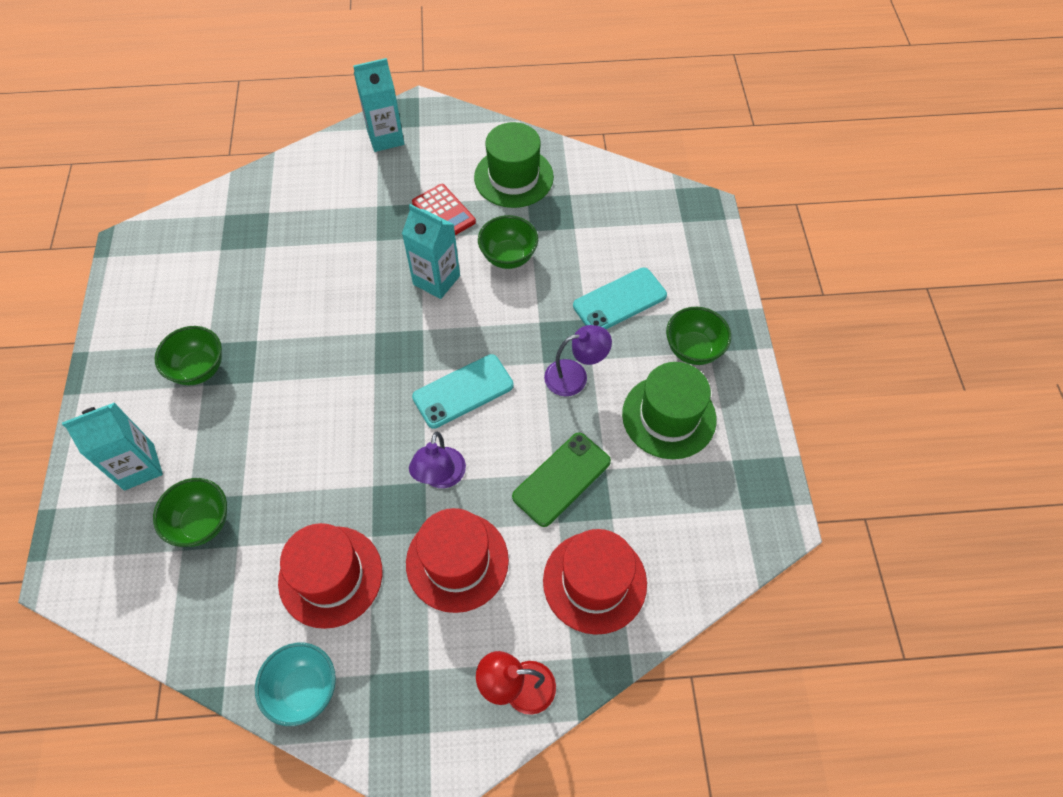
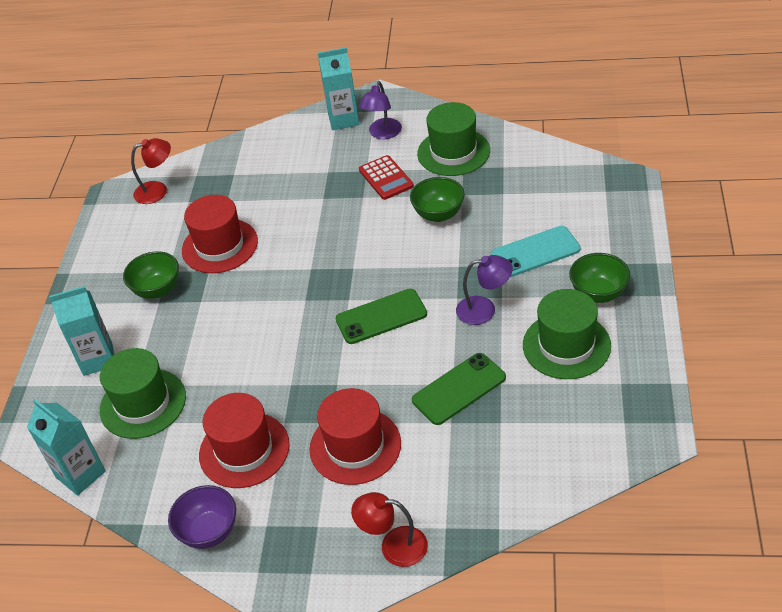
camera: 15 degrees right, 15 degrees down
(181, 236) = (158, 190): none -> red lamp
(202, 523) = (143, 403): green bowl -> green hat
(304, 689) = (209, 532): turquoise bowl -> purple bowl
(436, 280) = (371, 230): turquoise carton -> turquoise carton (80, 474)
(441, 477) = (351, 381): purple lamp -> purple lamp (383, 134)
(463, 391) = (381, 317): turquoise phone -> green phone
(594, 582) = (476, 470): red hat -> red hat (220, 246)

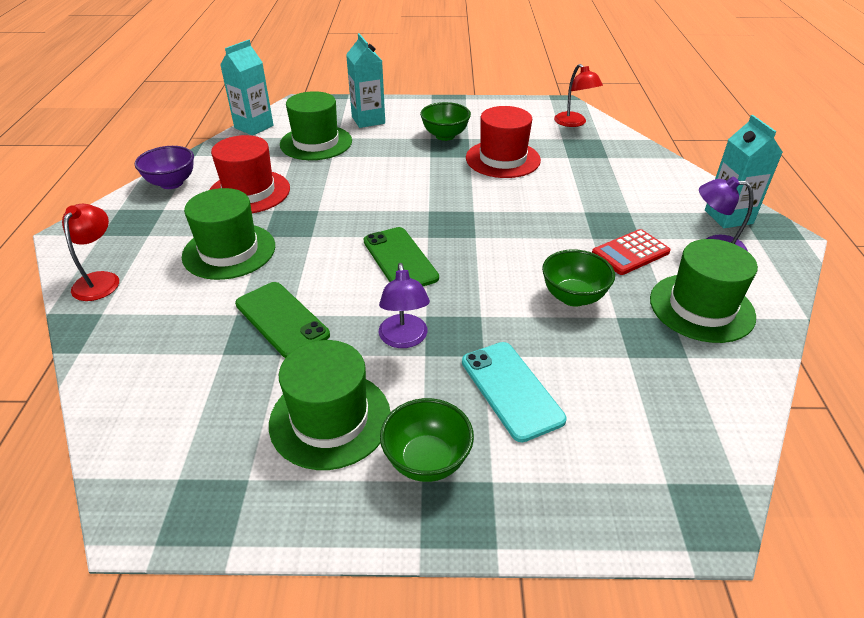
camera: 80 degrees right, 5 degrees down
(355, 446) = (229, 251): red hat -> green hat

